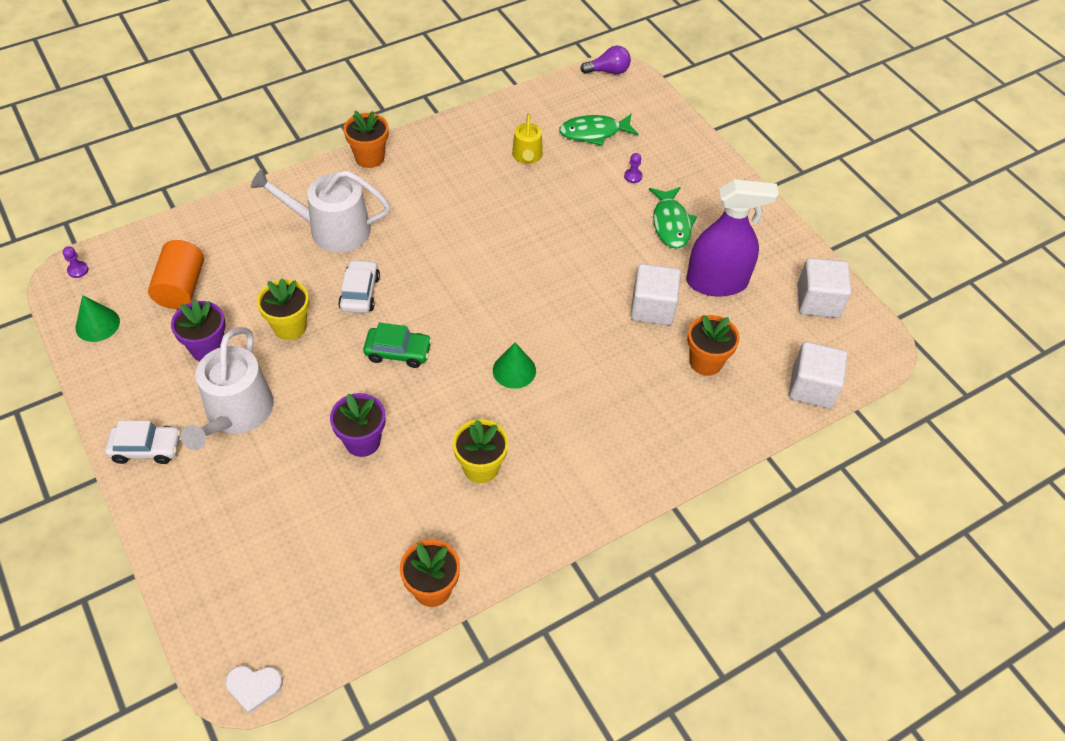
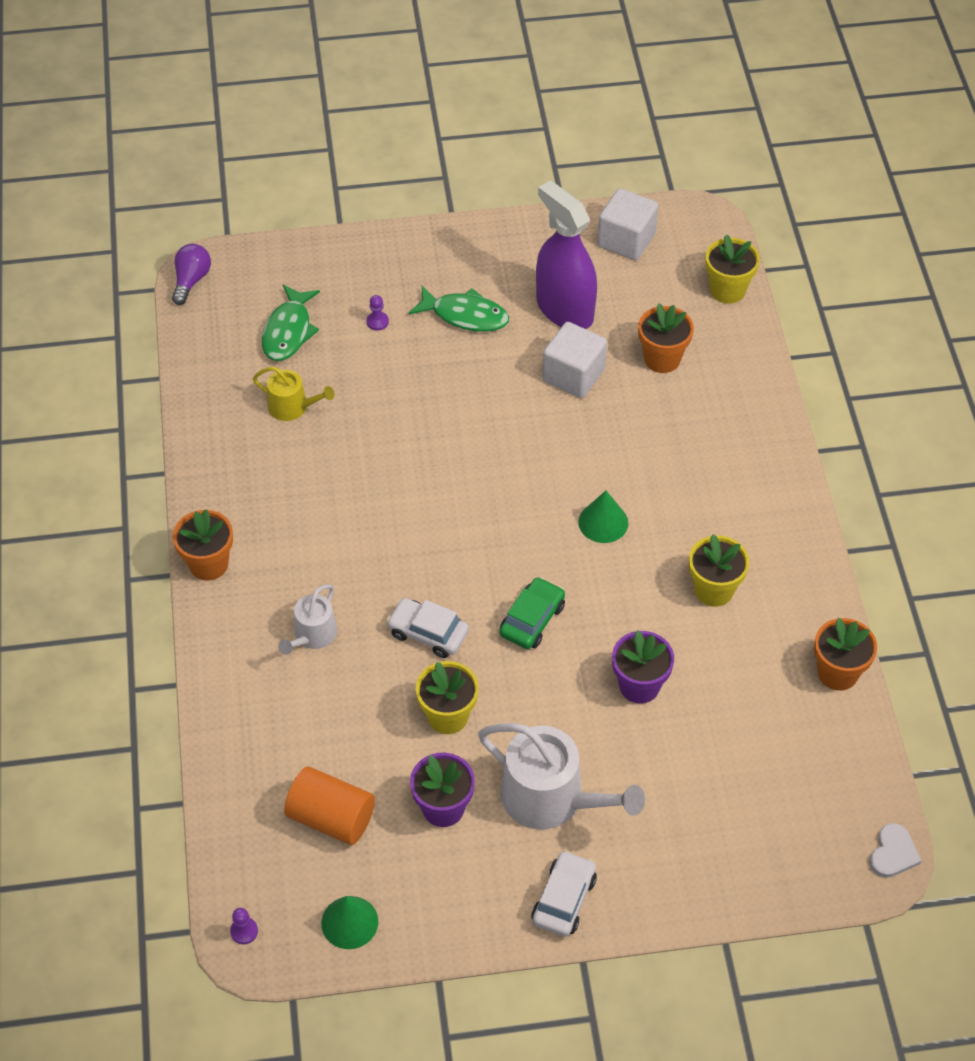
camera: 65 degrees left, 0 degrees up
(332, 229) = (312, 635): white watering can -> white watering can, size x0.55
(716, 282) = (564, 309): purple spray bottle -> purple spray bottle turned 60 degrees counterclockwise
(812, 387) = (727, 290): white cube -> yellow flower pot

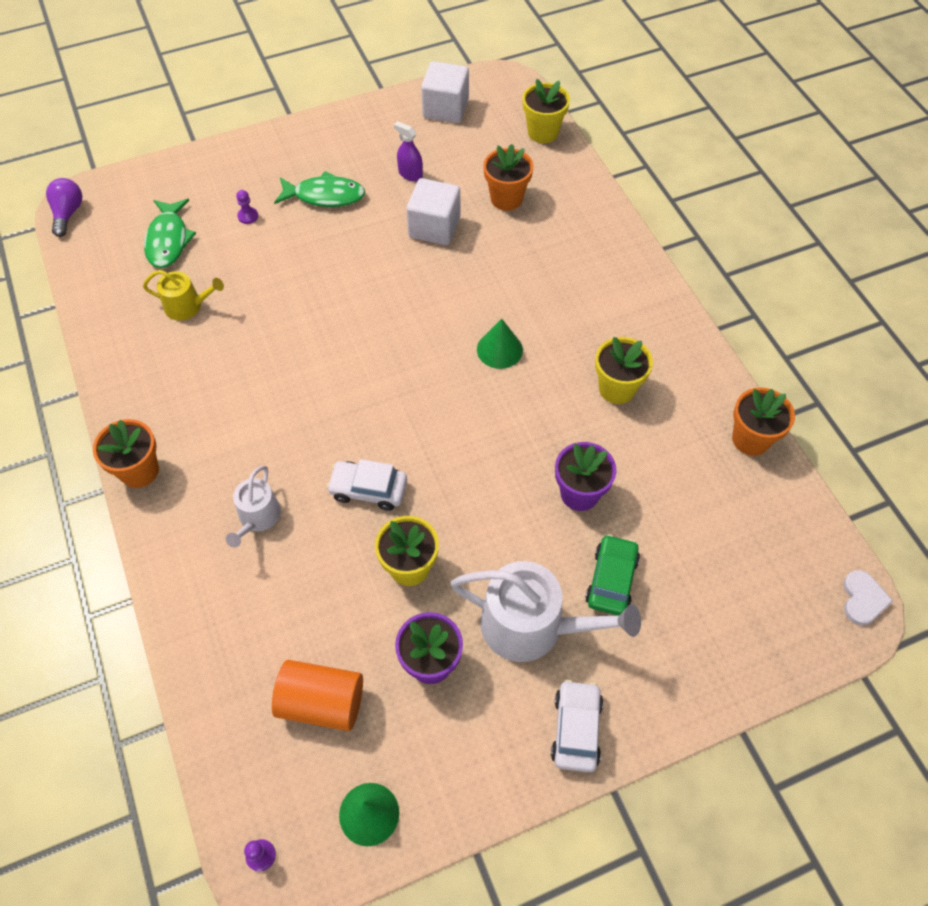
camera: 15 degrees left, 5 degrees up
(532, 620) = (462, 454): green car -> green car (611, 580)
(564, 309) = (410, 174): purple spray bottle -> purple spray bottle, size x0.44

